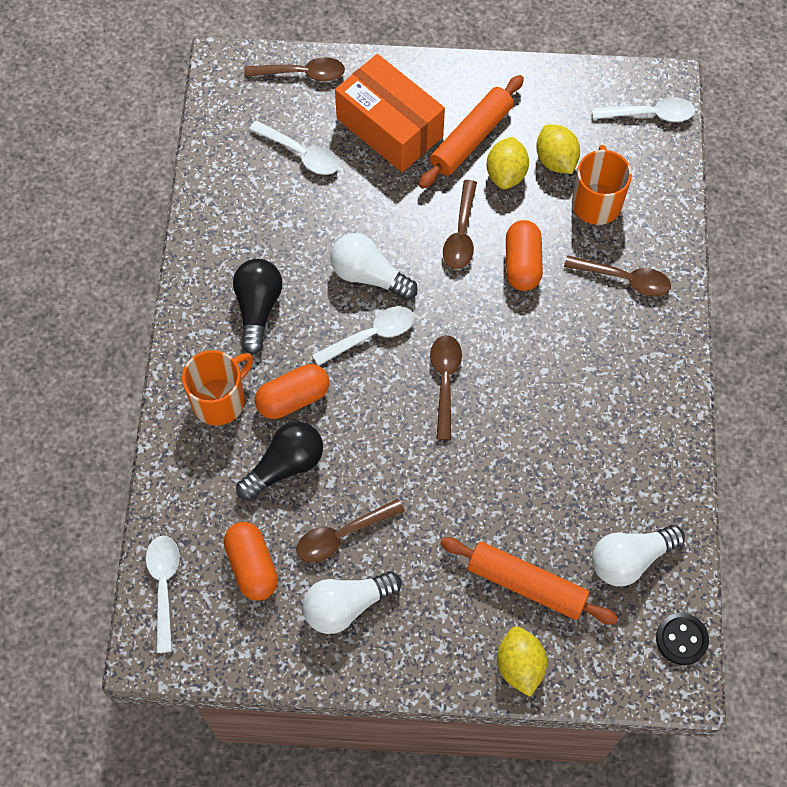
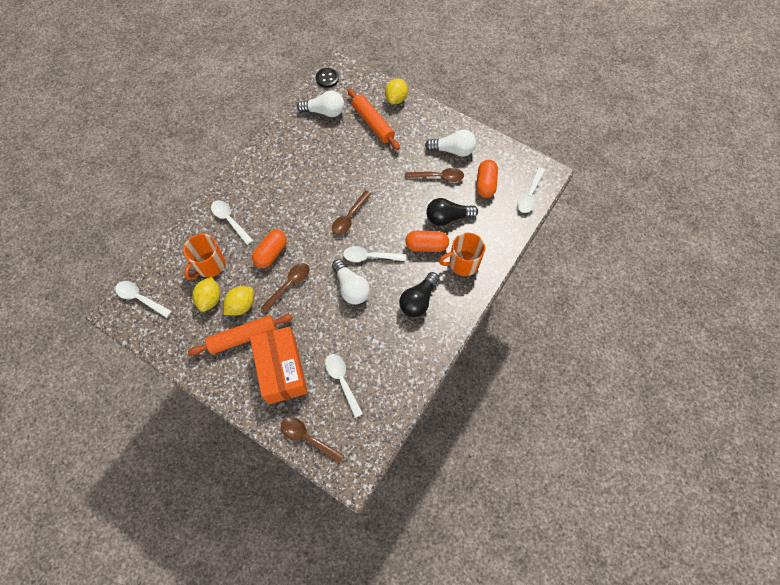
camera: 150 degrees left, 0 degrees up
(624, 279) = (230, 220): brown spoon -> white spoon

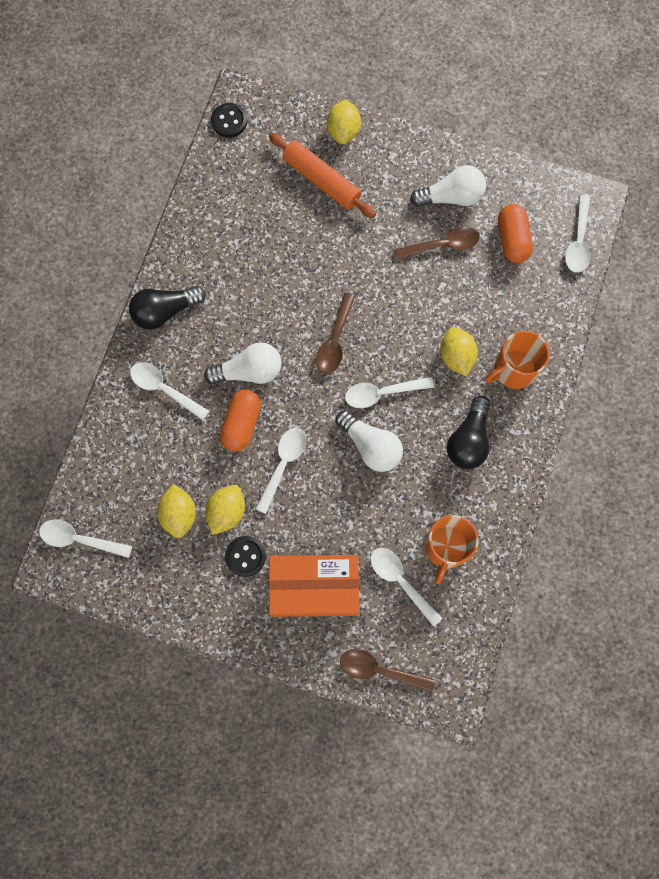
camera: 15 degrees left, 10 degrees up
(209, 265) = (160, 464): orange mug -> orange mug (446, 547)
(243, 337) = (245, 556): orange rolling pin -> black button
(282, 370) = (314, 588): orange box -> orange box turned 60 degrees counterclockwise
(289, 285) = (283, 464): brown spoon -> white spoon
(324, 112) = (243, 179): white light bulb -> white light bulb (249, 371)
(426, 246) = (456, 356): orange capsule -> yellow lemon
(447, 218) = (473, 306): black light bulb -> black light bulb (165, 311)

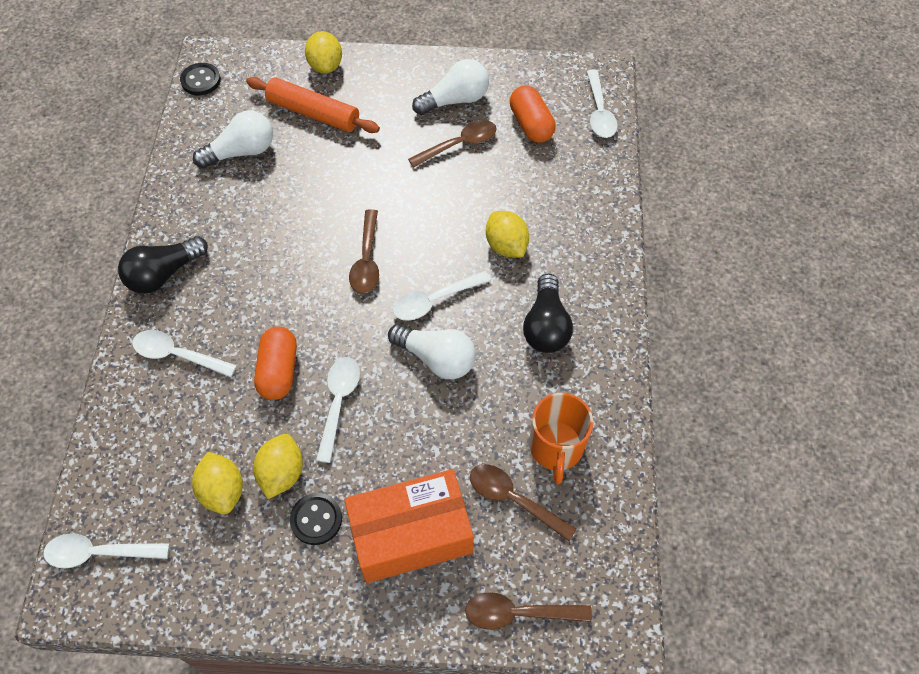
camera: 15 degrees left, 15 degrees down
(249, 371) = (275, 313): white light bulb -> white light bulb (241, 152)
(400, 581) = (513, 499): white spoon -> brown spoon
(513, 370) = (573, 244): orange mug -> none

